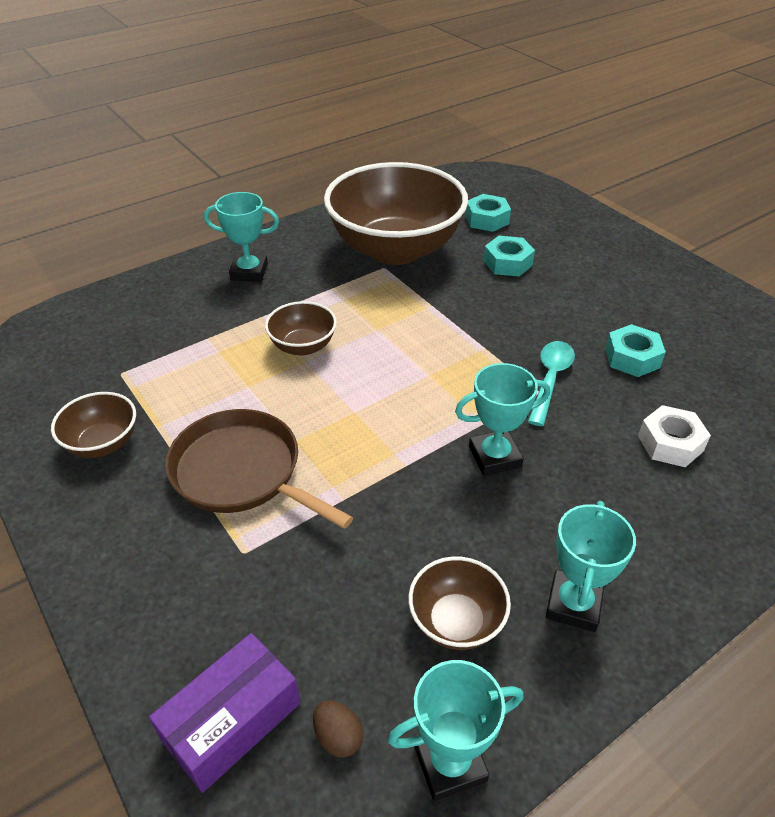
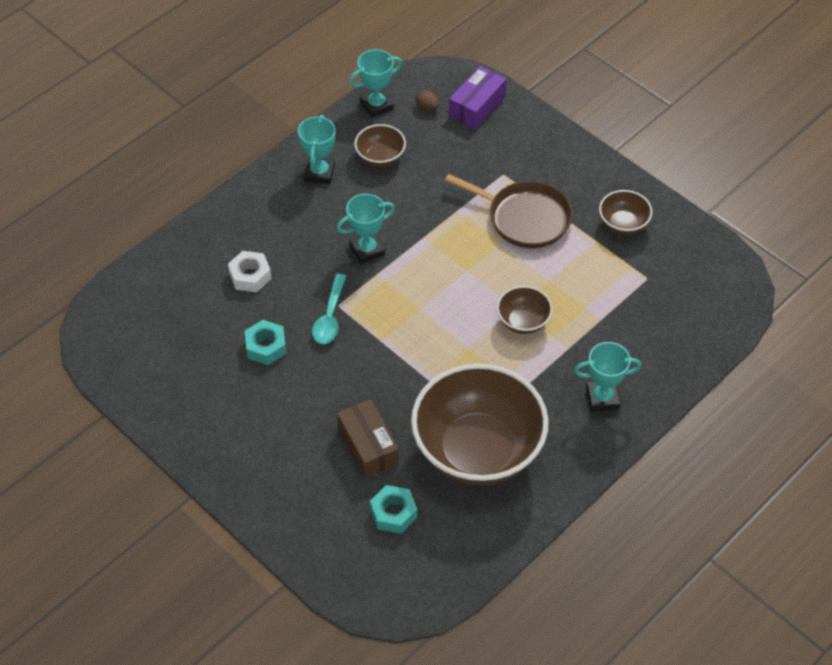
camera: 170 degrees right, 10 degrees up
(507, 263) = (368, 446): turquoise nut -> brown box

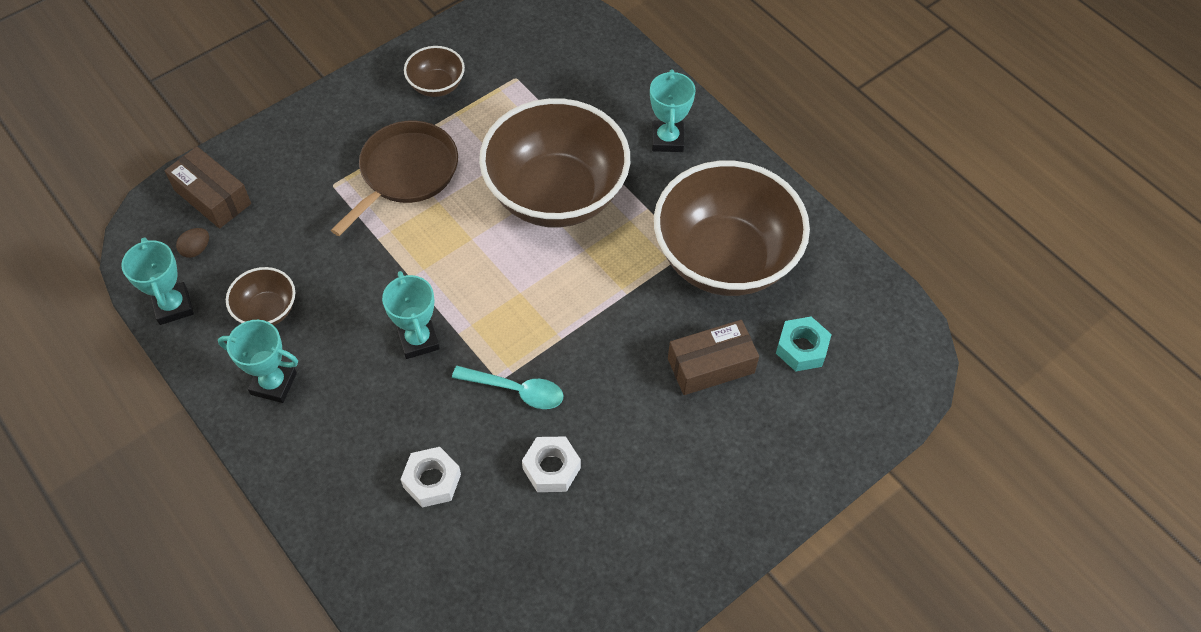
camera: 85 degrees left, 5 degrees up
(266, 347) = (551, 468): turquoise nut -> white nut
(477, 106) = (212, 197): purple box -> brown box
(523, 321) = (556, 194): brown bowl -> brown bowl, size x2.29

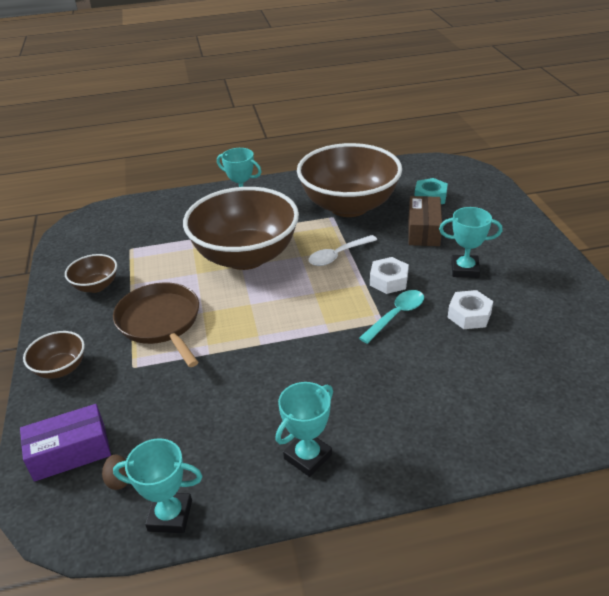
camera: 60 degrees left, 20 degrees down
(212, 197) = (70, 452): brown box -> purple box
(267, 310) = (227, 442): brown bowl -> brown bowl (61, 368)
(418, 340) = (321, 354): turquoise trophy -> turquoise trophy (464, 269)
(432, 481) = (453, 379): white nut -> white nut (388, 281)
(606, 288) = (338, 255): none -> white spoon

